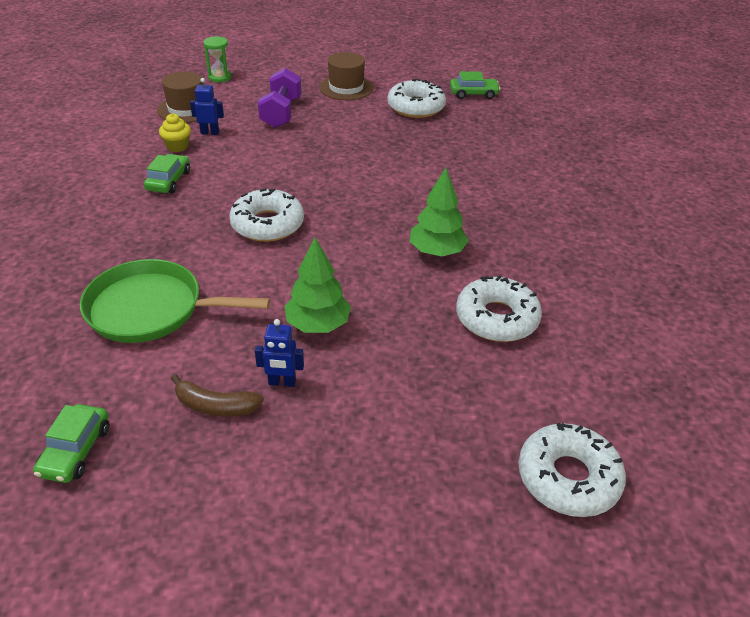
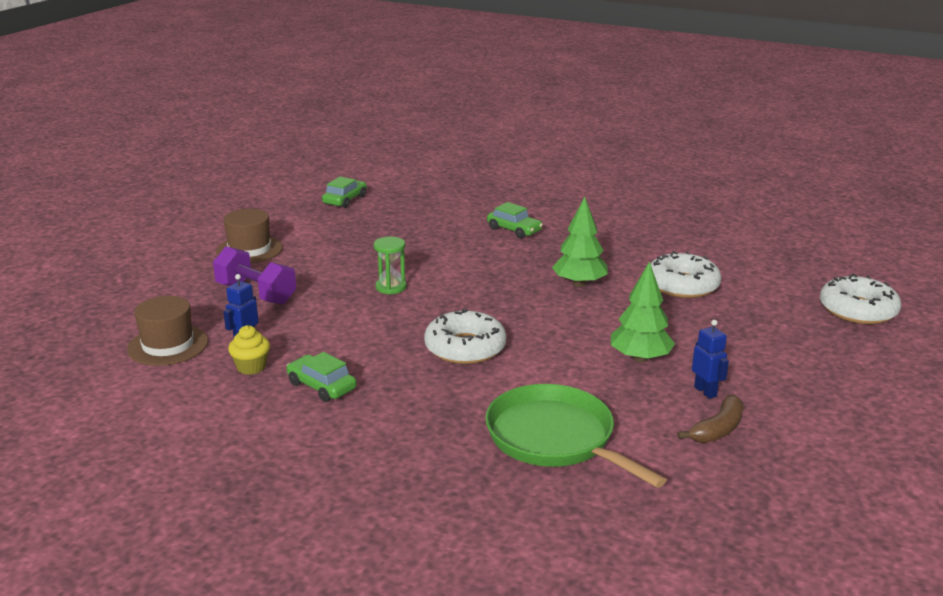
camera: 60 degrees left, 15 degrees down
(75, 451) = (740, 514): green car -> green car (514, 230)
(151, 309) = (554, 438): green pan -> green pan turned 105 degrees clockwise
(220, 77) = (117, 310): green hourglass -> green hourglass (391, 287)
(282, 382) = (705, 391): blue robot -> blue robot turned 60 degrees counterclockwise
(416, 107) = (335, 229): white donut -> none

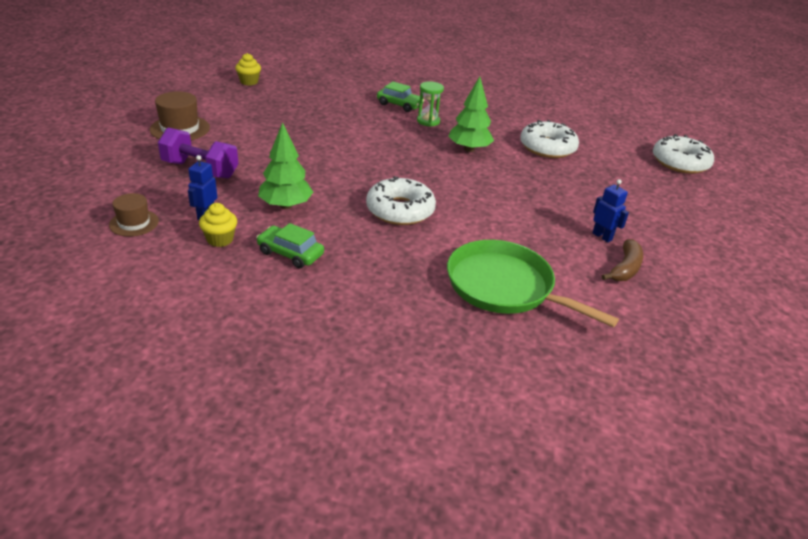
camera: 15 degrees left, 10 degrees up
(168, 345) = (134, 223): brown hat -> brown hat, size x0.65
(345, 200) = (249, 82): green car -> yellow cupcake
(391, 287) = (317, 158): green hourglass -> green hourglass (428, 121)
(640, 358) = (541, 211): green tree -> green tree (286, 205)

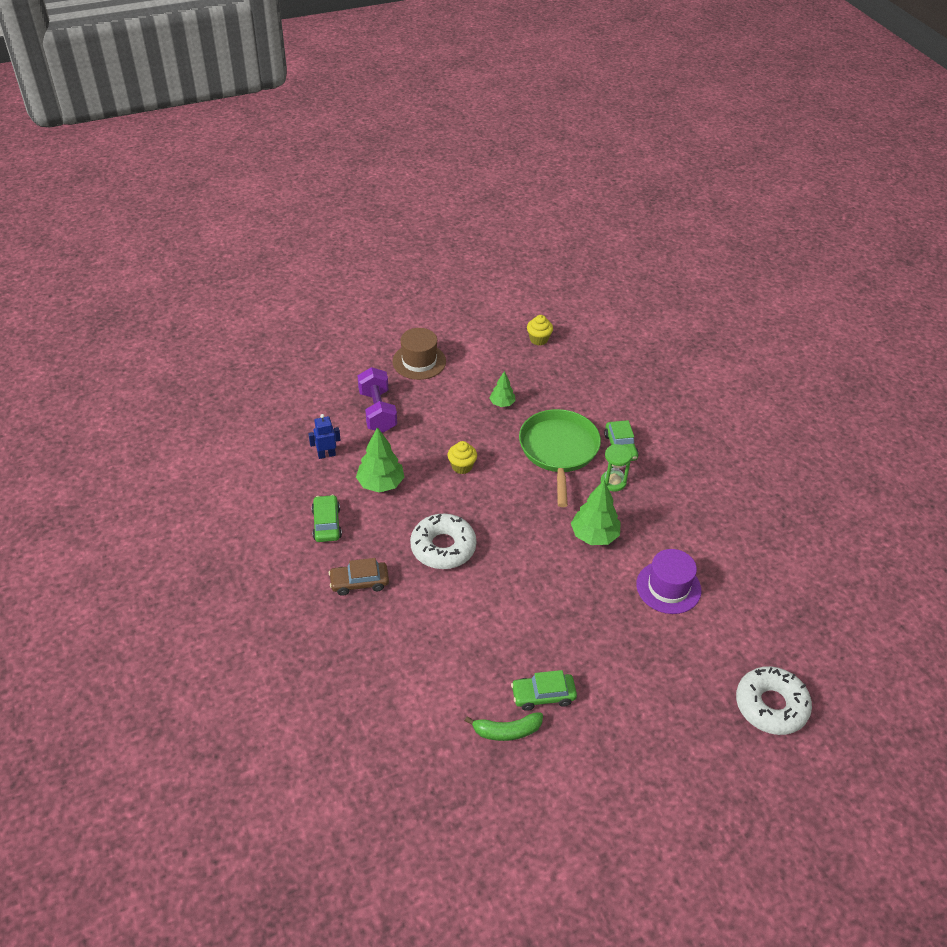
camera: 55 degrees right, 10 degrees up
(134, 223) = (284, 430): brown hat -> none
(220, 239) = (307, 480): yellow cupcake -> yellow cupcake (462, 466)
(287, 121) = (502, 403): none -> green tree
(385, 268) = (359, 582): none -> brown car
(504, 287) = (402, 662): green pan -> green pan (558, 450)
(547, 147) = (668, 587): white donut -> purple hat
(602, 236) = (543, 695): blue robot -> green car
(625, 268) = (507, 731): brown banana -> green banana

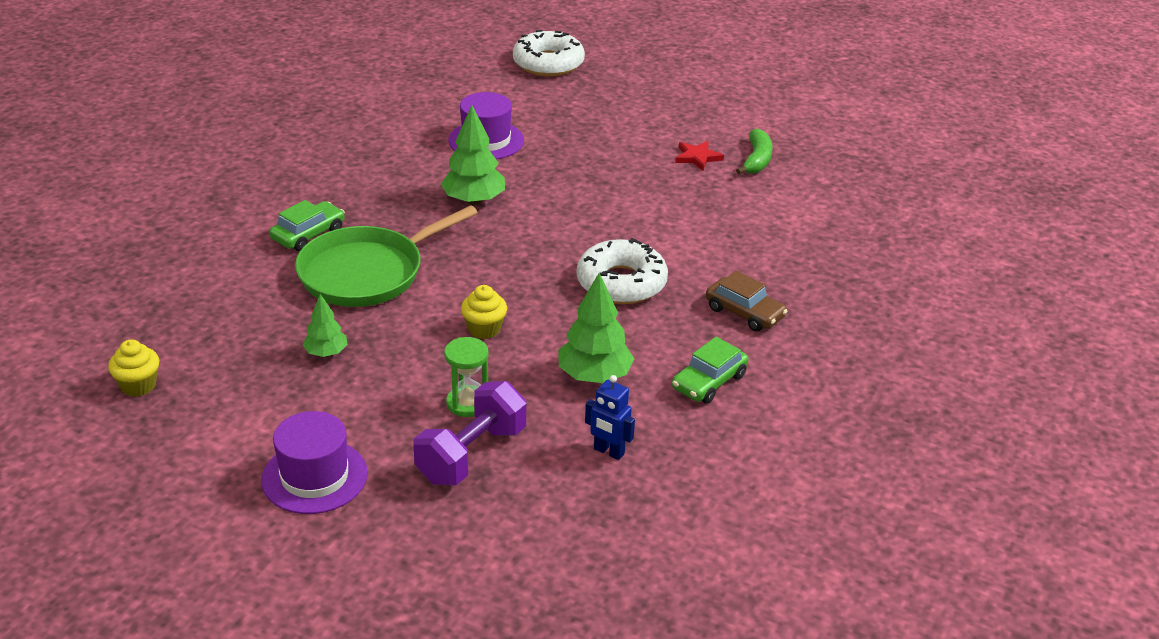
camera: 130 degrees left, 10 degrees down
(419, 361) = (314, 476): brown hat -> purple hat
(507, 731) = (756, 160): green banana -> green banana turned 60 degrees clockwise
(543, 695) = (697, 157): green car -> red star
(613, 482) = (376, 218): green hourglass -> green hourglass (467, 403)

